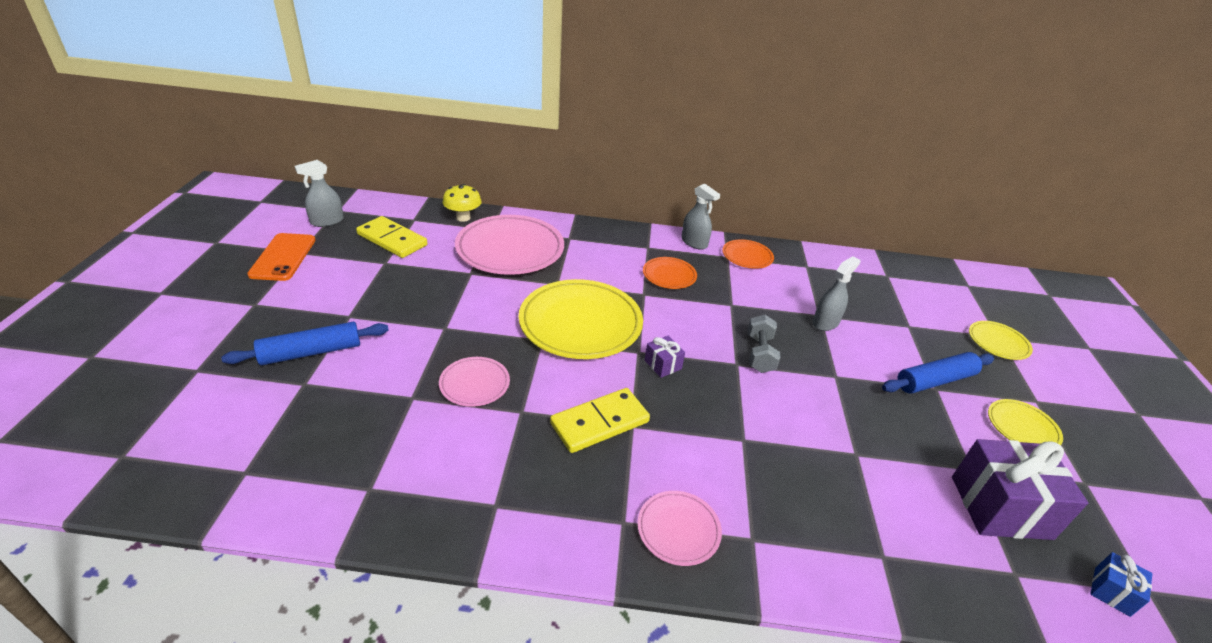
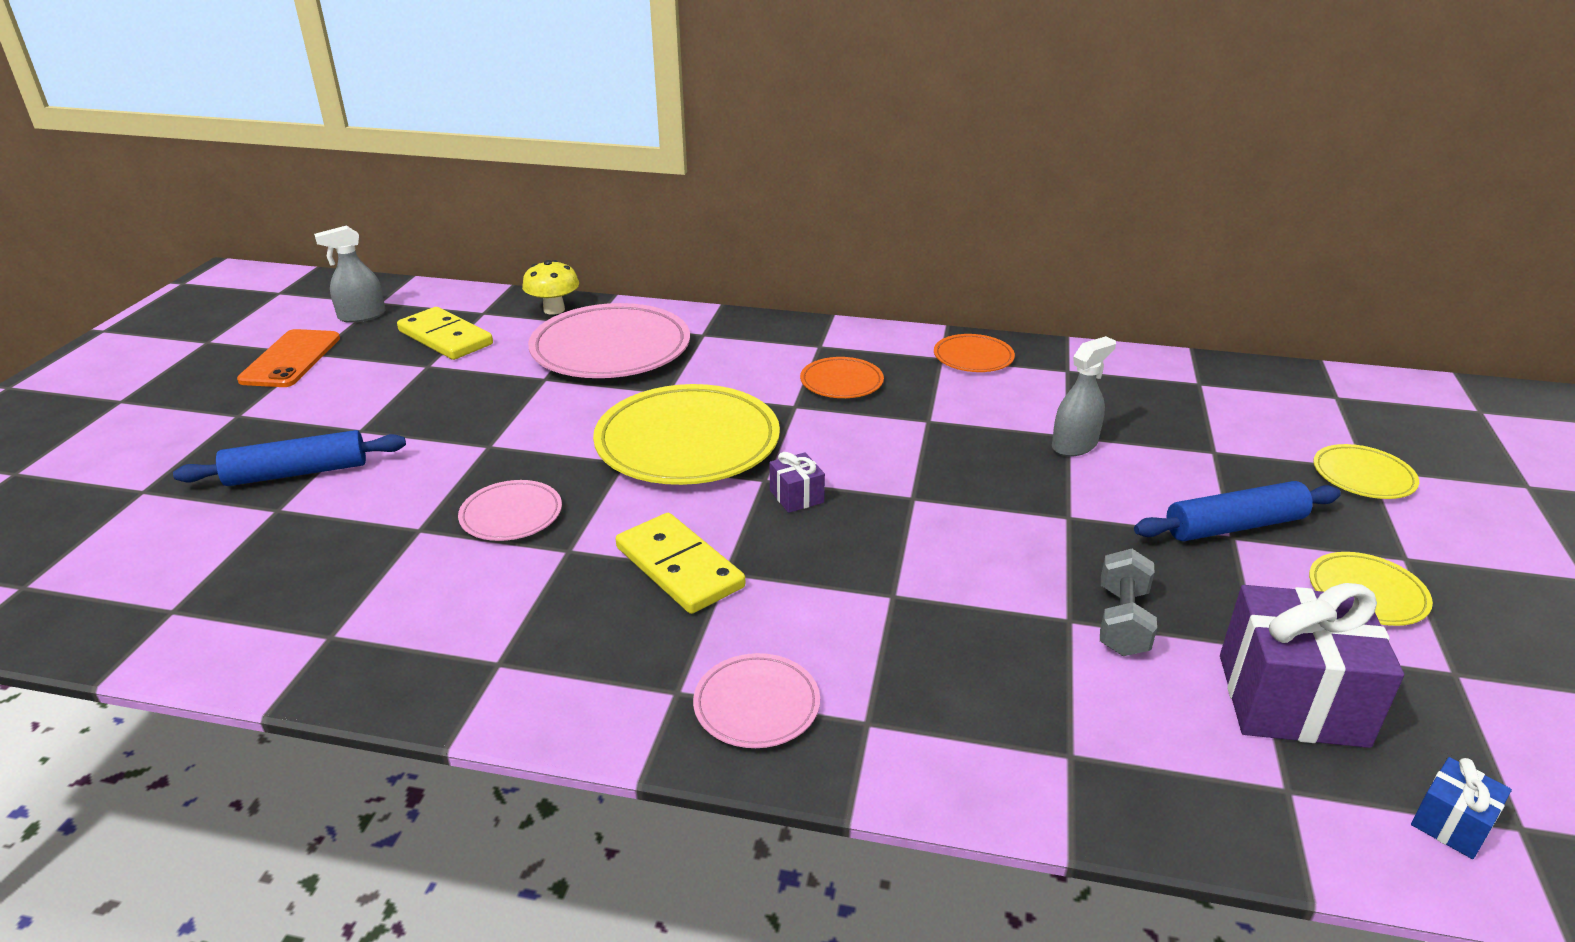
camera: 10 degrees right, 5 degrees down
(600, 423) = (679, 567): yellow domino -> yellow domino turned 75 degrees clockwise
(694, 242) = (894, 339): grey spray bottle -> none
(759, 354) = (953, 485): grey dumbbell -> grey dumbbell (1122, 622)

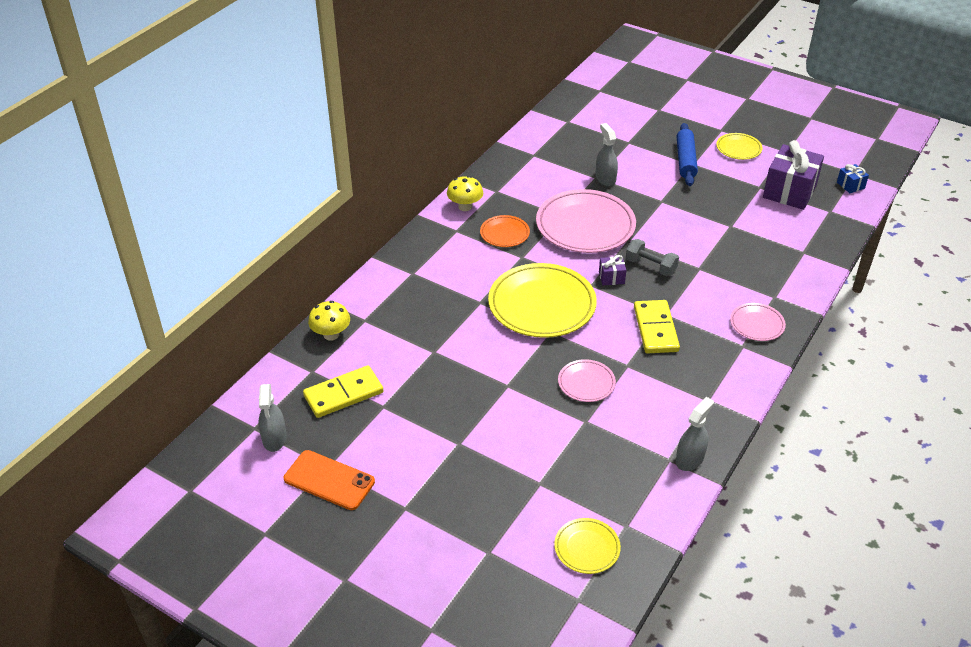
camera: 70 degrees left, 10 degrees up
(297, 472) = (499, 474): blue rolling pin -> none
(331, 662) = (690, 459): none -> grey spray bottle
(611, 349) = (409, 316): pink plate -> pink plate (585, 226)
(679, 567) = (656, 329): yellow domino -> yellow domino turned 75 degrees counterclockwise
(880, 342) = (465, 207): none -> yellow mushroom
(973, 357) = (502, 180): orange plate -> none
(1122, 622) = (736, 213): grey dumbbell -> grey dumbbell (650, 266)
(1363, 476) = (664, 113): yellow plate -> yellow plate (587, 548)

